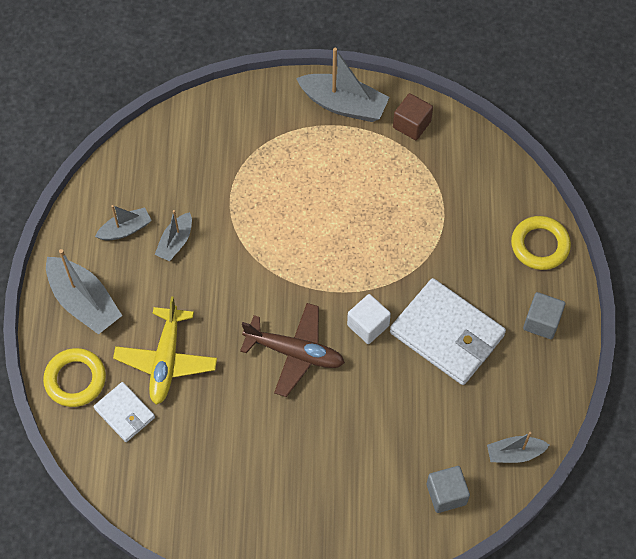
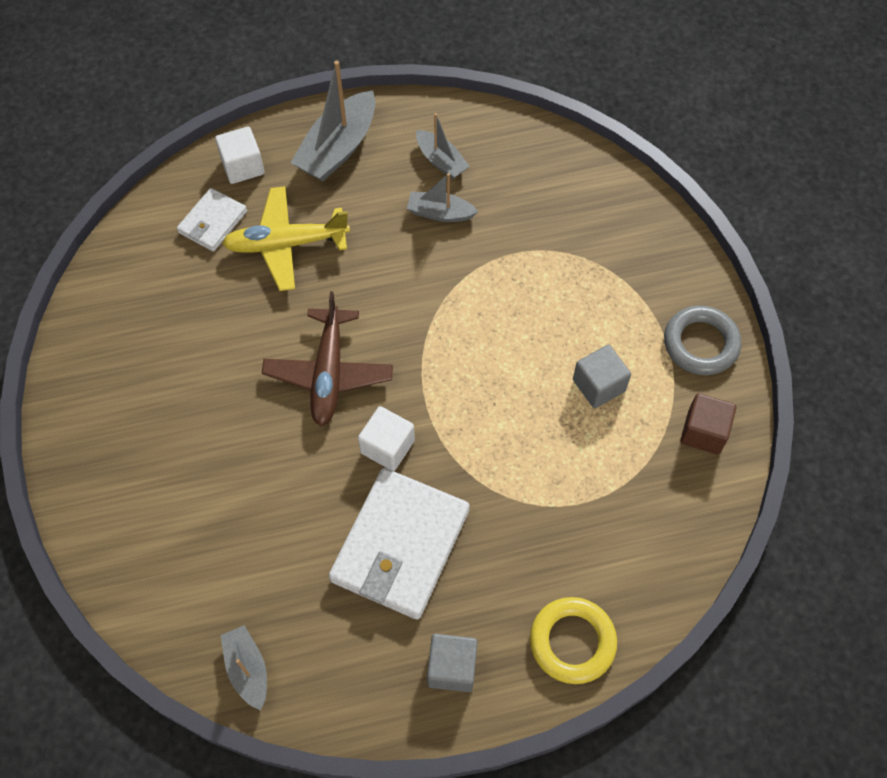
camera: 75 degrees right, 0 degrees up
(75, 379) = (243, 166): yellow ring -> white cube
(344, 105) = (700, 343): grey boat -> grey ring
(446, 494) = (174, 593): grey cube -> grey cube (599, 385)

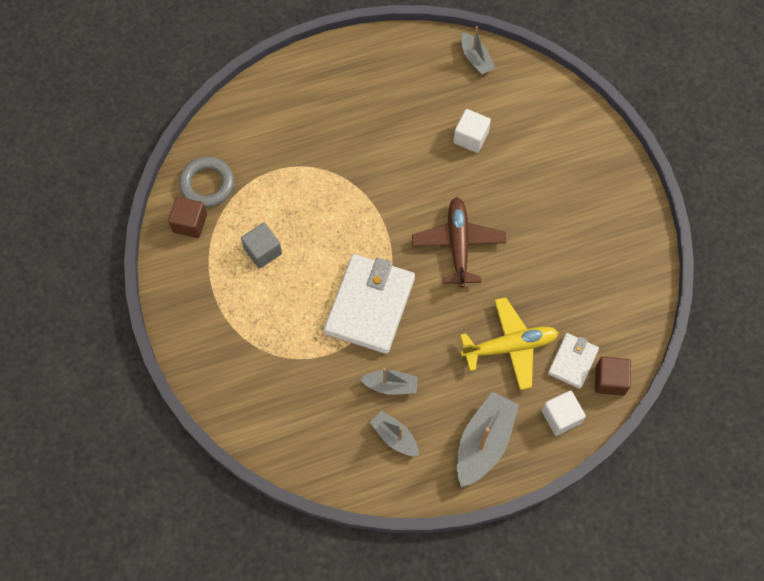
camera: 175 degrees right, 5 degrees up
(173, 199) = (610, 380): none -> brown cube
(387, 447) = (409, 196): white cube -> white cube (470, 137)
(400, 545) = (392, 134): white wallet -> white wallet (369, 305)
(452, 668) = (353, 69): grey cube -> none
(572, 642) = (281, 88): yellow ring -> none
(700, 343) = (186, 289): grey ring -> grey ring (207, 184)

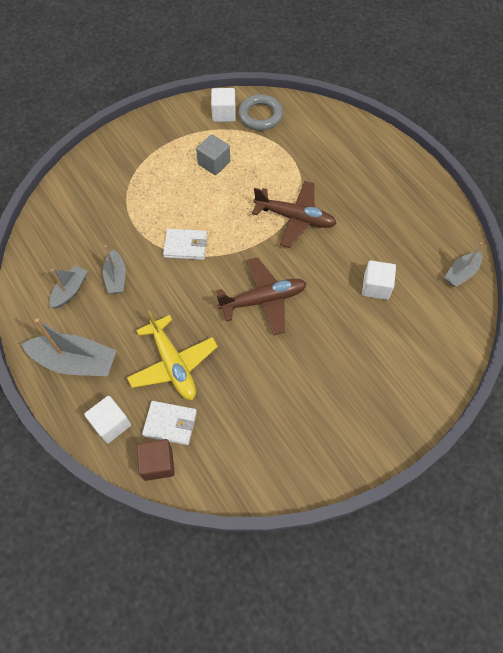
camera: 75 degrees right, 5 degrees down
(190, 223) = (224, 113): brown cube -> white cube
(366, 187) = (295, 218): none -> brown plane
(369, 305) = (185, 246): white wallet -> white wallet, size x0.53

